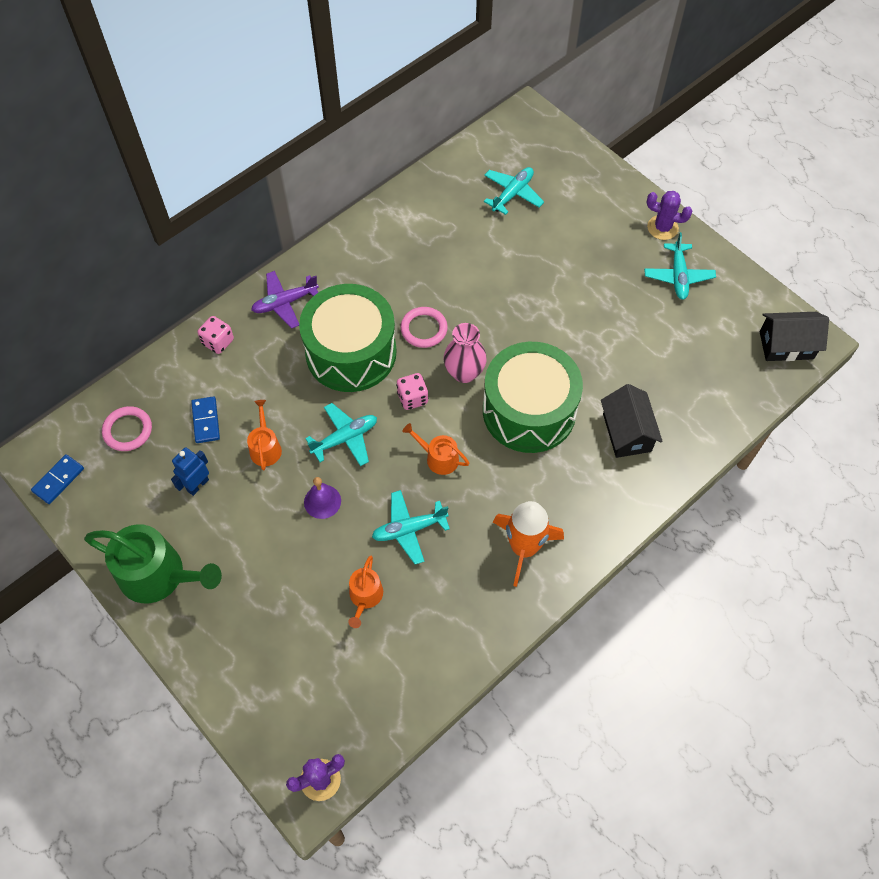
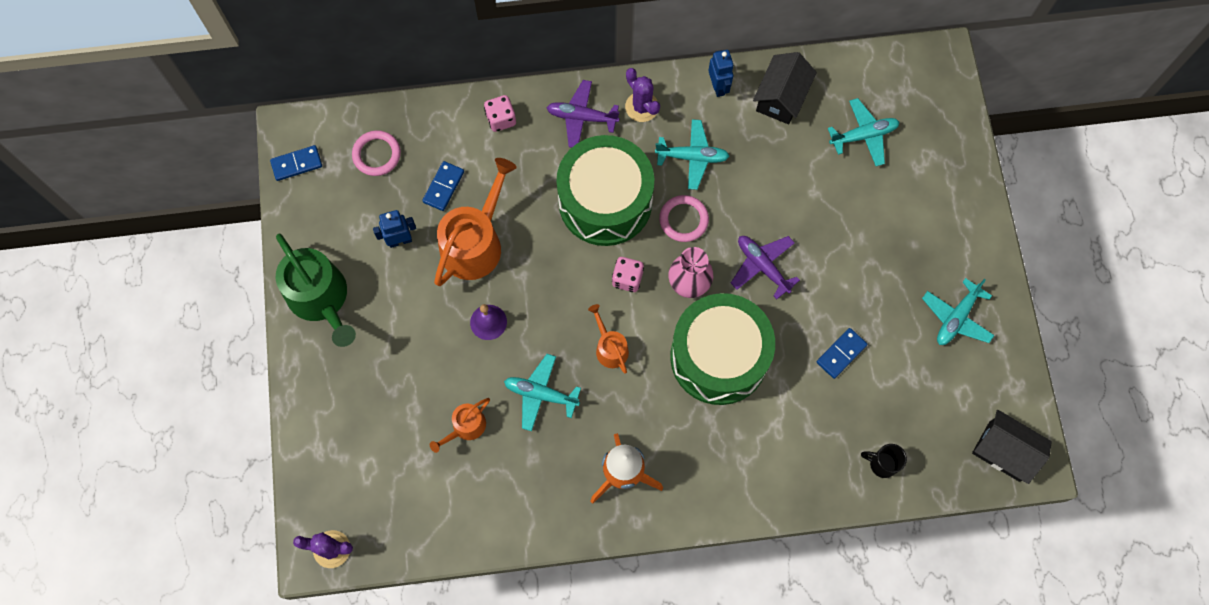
camera: 35 degrees right, 10 degrees up
(265, 447) = (475, 243): orange watering can -> orange watering can, size x1.93
(345, 438) = (545, 278): turquoise plane -> turquoise plane (692, 157)
(377, 221) = (718, 86): none -> blue robot
(510, 326) = (762, 266): none -> purple plane
(617, 351) = (841, 353): none -> blue domino
(626, 432) = (789, 434): black house -> black house (781, 97)
(662, 228) = (980, 259): purple cactus -> purple cactus (641, 107)
(710, 410) = (882, 464): none -> black mug

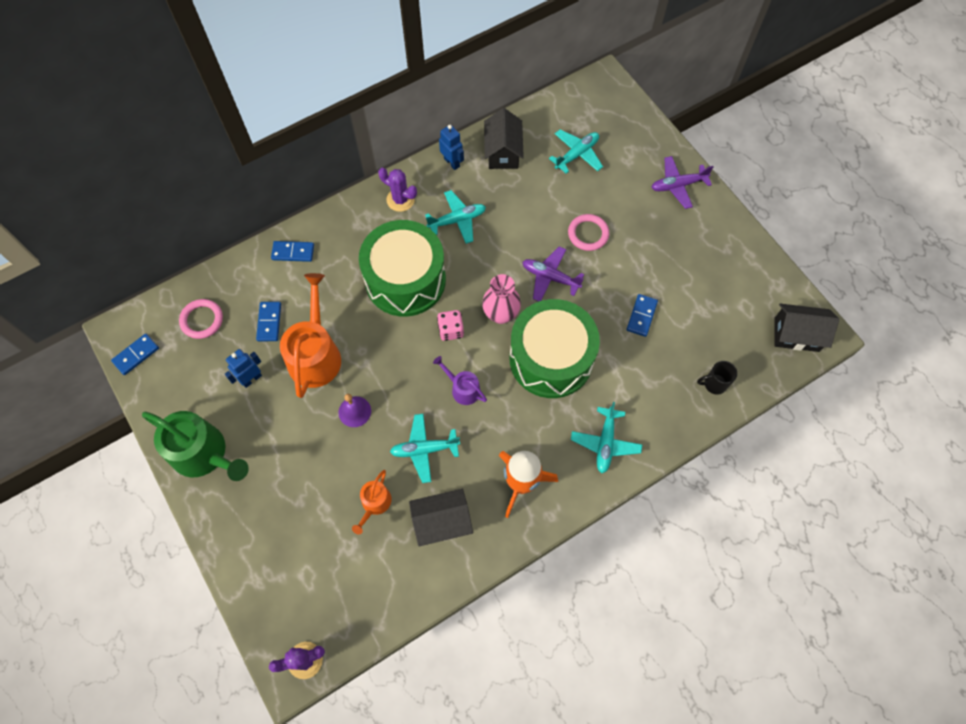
camera: 25 degrees left, 5 degrees down
(501, 119) = (293, 252): pink dice -> blue domino
(524, 476) = (442, 521): none -> black house
(582, 117) = (357, 225): purple plane -> purple plane (678, 185)
(610, 348) = (462, 389): orange watering can -> purple watering can
(683, 220) = (473, 268): pink ring -> pink ring (588, 234)
(956, 318) = (711, 254): turquoise plane -> turquoise plane (605, 443)

